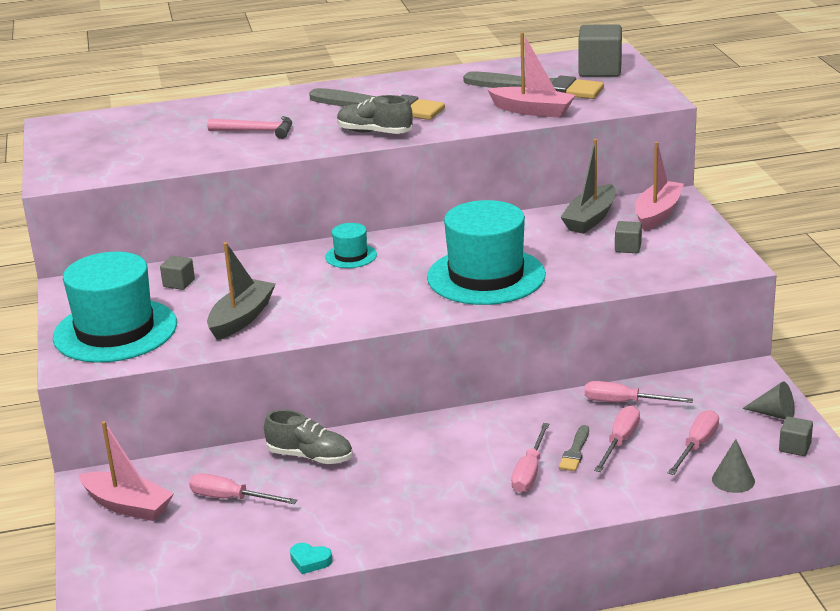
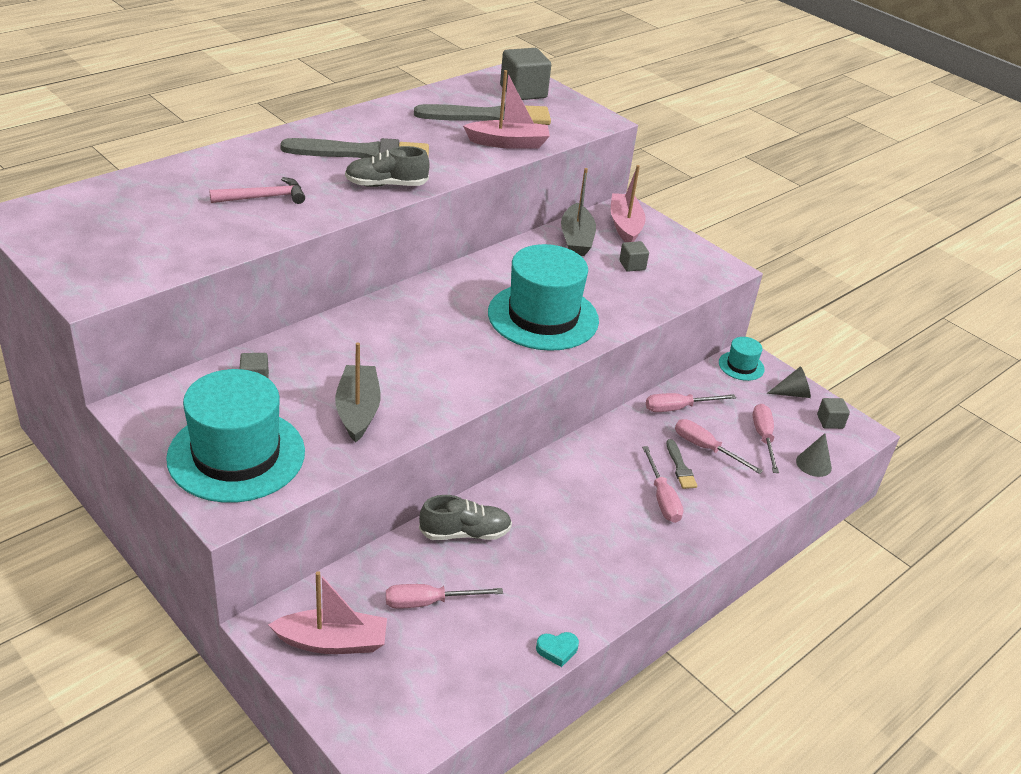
camera: 35 degrees left, 10 degrees up
(351, 256) = (401, 315): turquoise hat -> turquoise hat (741, 366)
(620, 442) = (706, 448): pink screwdriver -> pink screwdriver turned 45 degrees counterclockwise

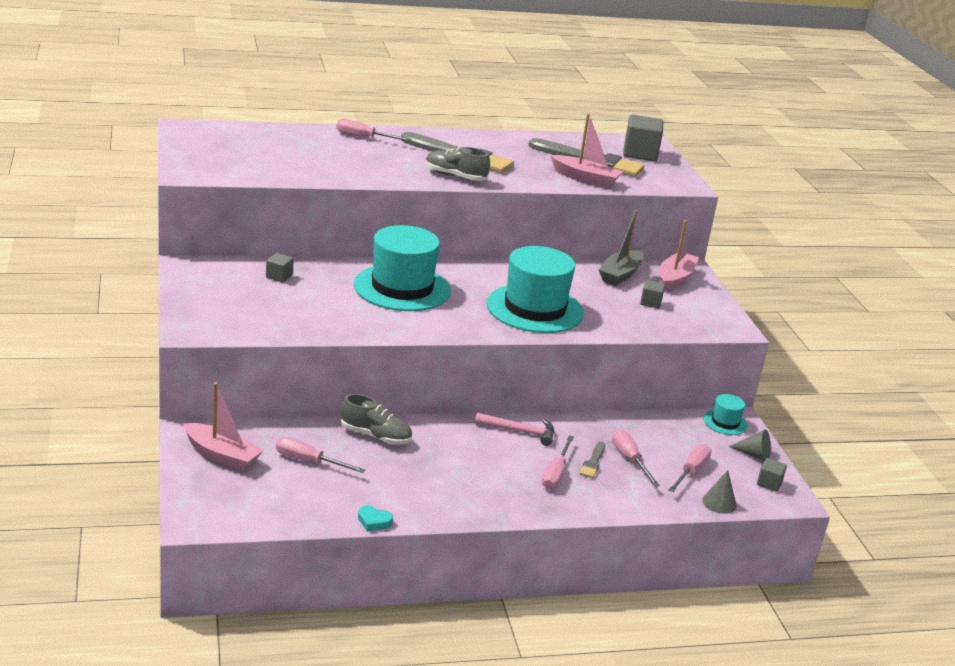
camera: 30 degrees right, 10 degrees down
(236, 455) = (225, 308): turquoise hat -> turquoise hat (402, 288)
(264, 197) = (357, 160): pink hammer -> pink hammer (520, 432)
(358, 411) = (332, 314): grey boat -> none
(678, 408) = (634, 428): pink screwdriver -> pink screwdriver (363, 137)

